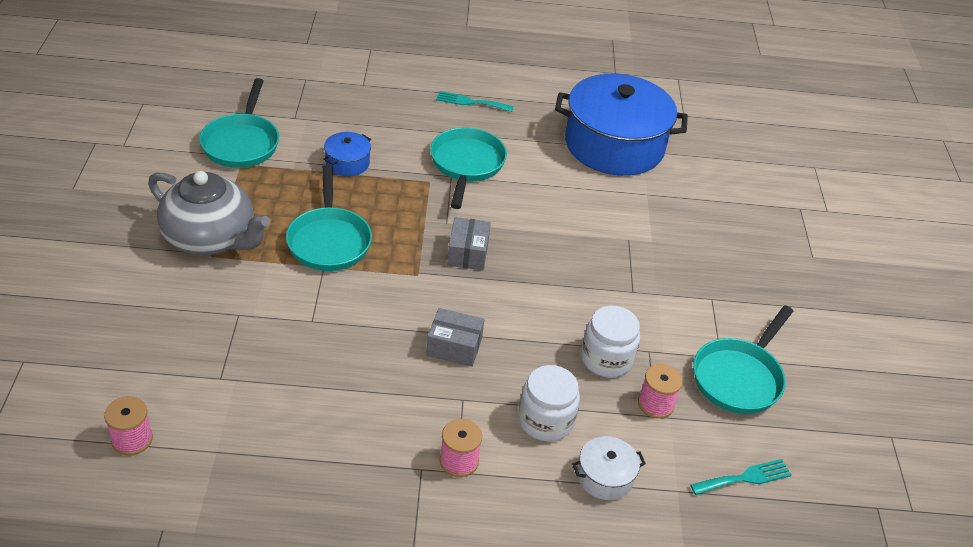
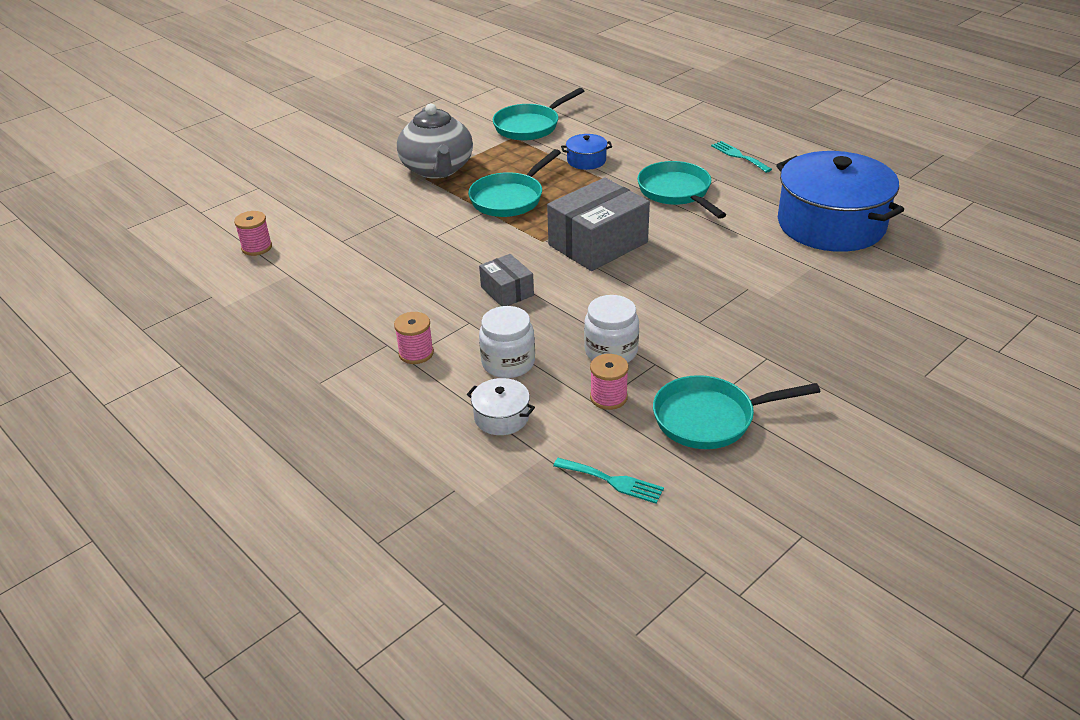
camera: 50 degrees right, 5 degrees down
(466, 165) = (676, 192): turquoise pan -> turquoise pan turned 75 degrees counterclockwise
(467, 253) = (598, 243): grey box -> grey box, size x1.88

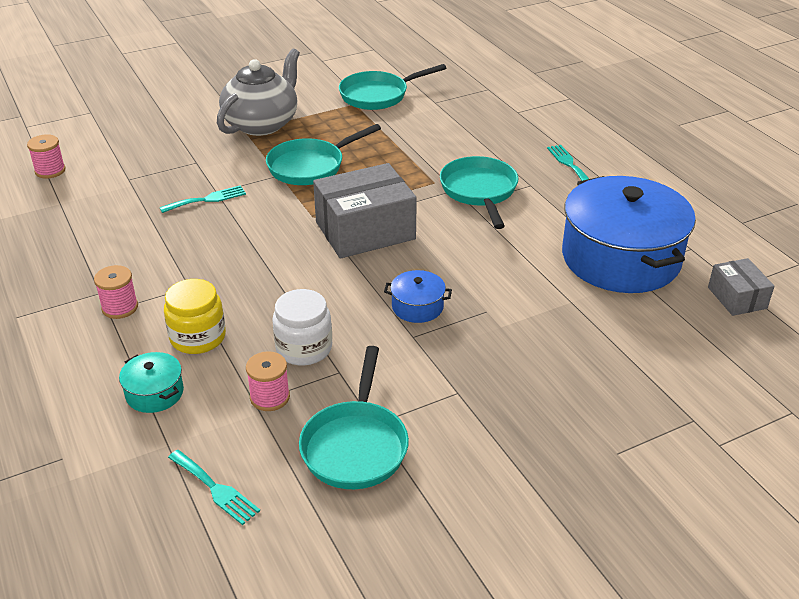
camera: 15 degrees right, 0 degrees up
(432, 244) = (207, 199): none -> turquoise fork
(437, 169) = (262, 124): grey teapot -> grey teapot turned 150 degrees counterclockwise
(501, 417) = (154, 393): white pot -> turquoise pot
(507, 291) = (245, 262): grey box -> grey box (737, 298)
(508, 363) = (198, 337): white jar -> yellow jar
(586, 160) = (410, 141): blue pot -> blue pot (417, 306)
(710, 419) = (356, 445): turquoise pan -> turquoise pan turned 90 degrees counterclockwise

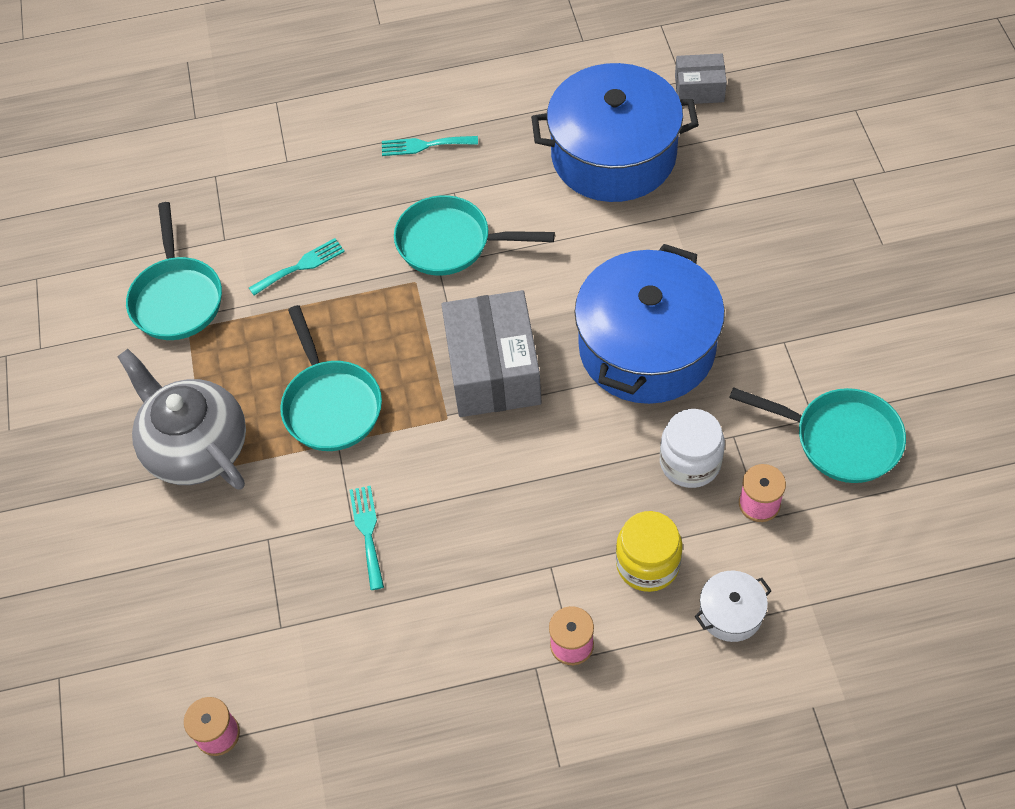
camera: 70 degrees left, 20 degrees up
(154, 393) = (731, 613): turquoise pot -> white pot
(215, 489) = (877, 565): turquoise fork -> turquoise fork (300, 266)
(417, 306) = (646, 347): blue pot -> blue pot, size x2.43

